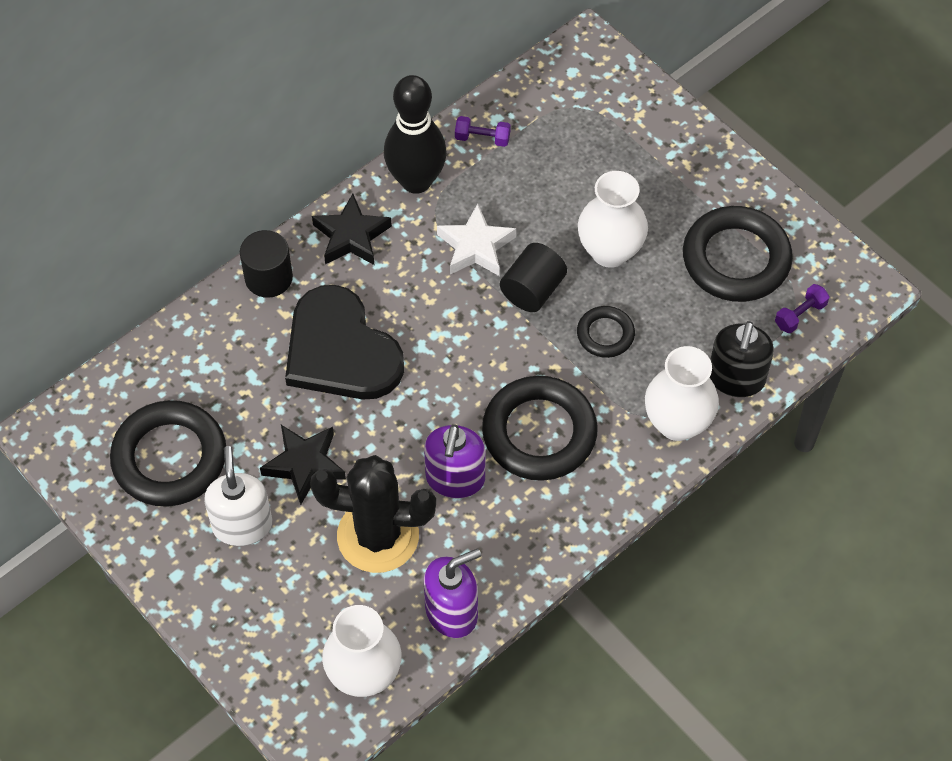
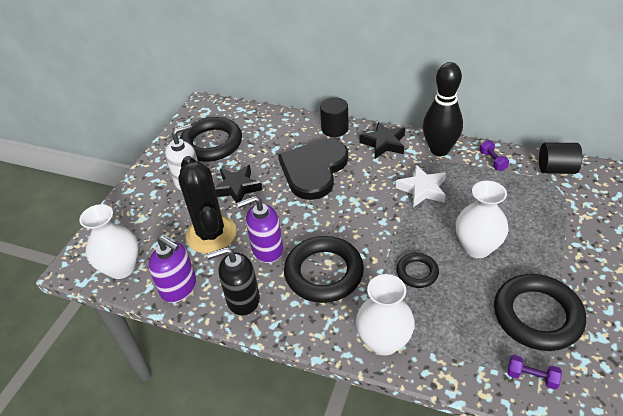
camera: 65 degrees right, 15 degrees down
(532, 290) = (417, 225): black cylinder -> black cylinder (556, 169)
(736, 379) = (445, 360): black soap dispenser -> black soap dispenser (243, 300)

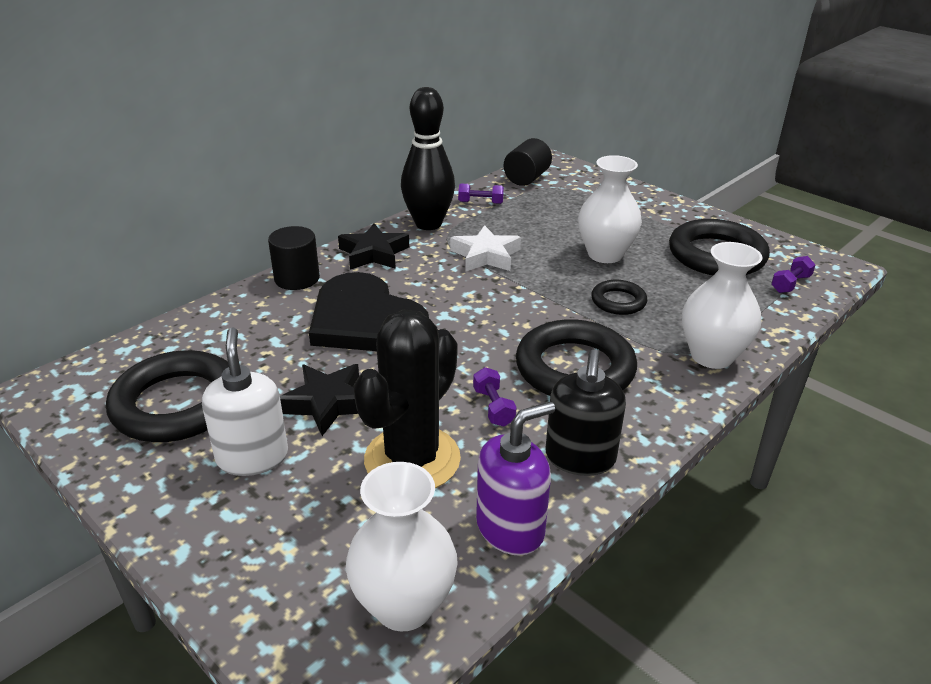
camera: 70 degrees left, 10 degrees down
(211, 234) = (412, 459): black cactus -> black cactus turned 60 degrees counterclockwise
(267, 249) = (493, 407): purple soap dispenser -> purple dumbbell

